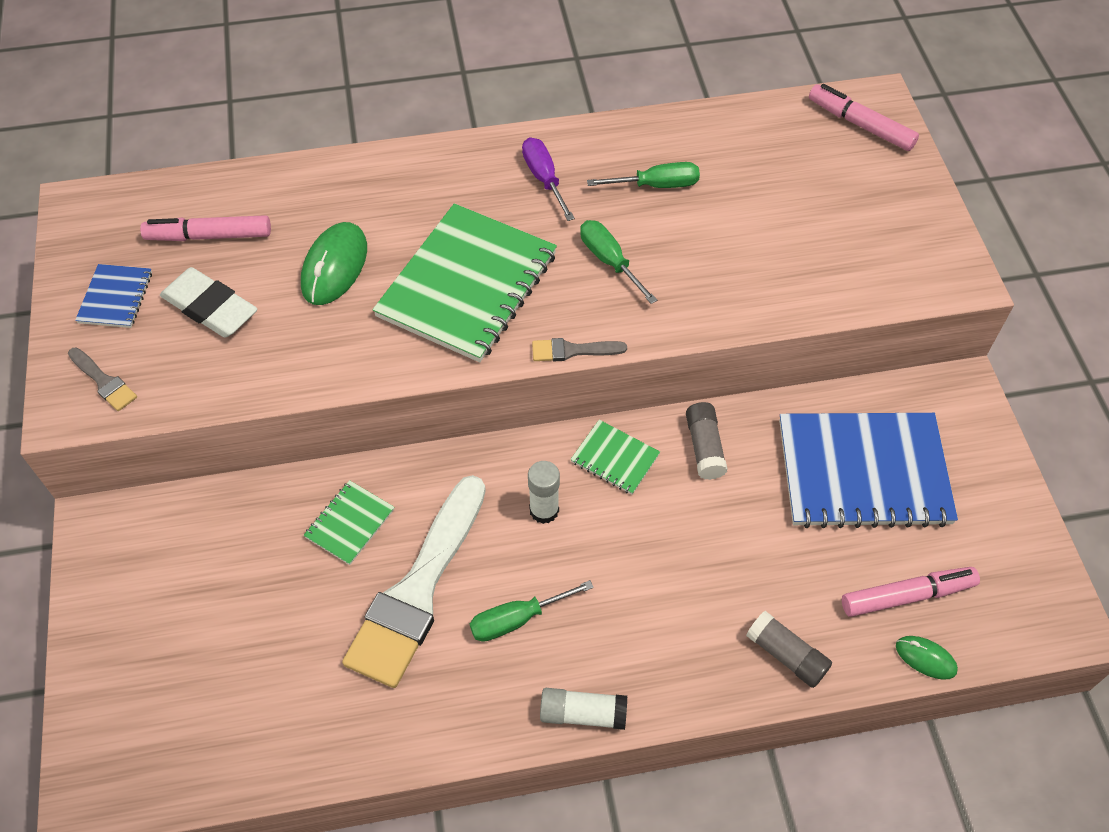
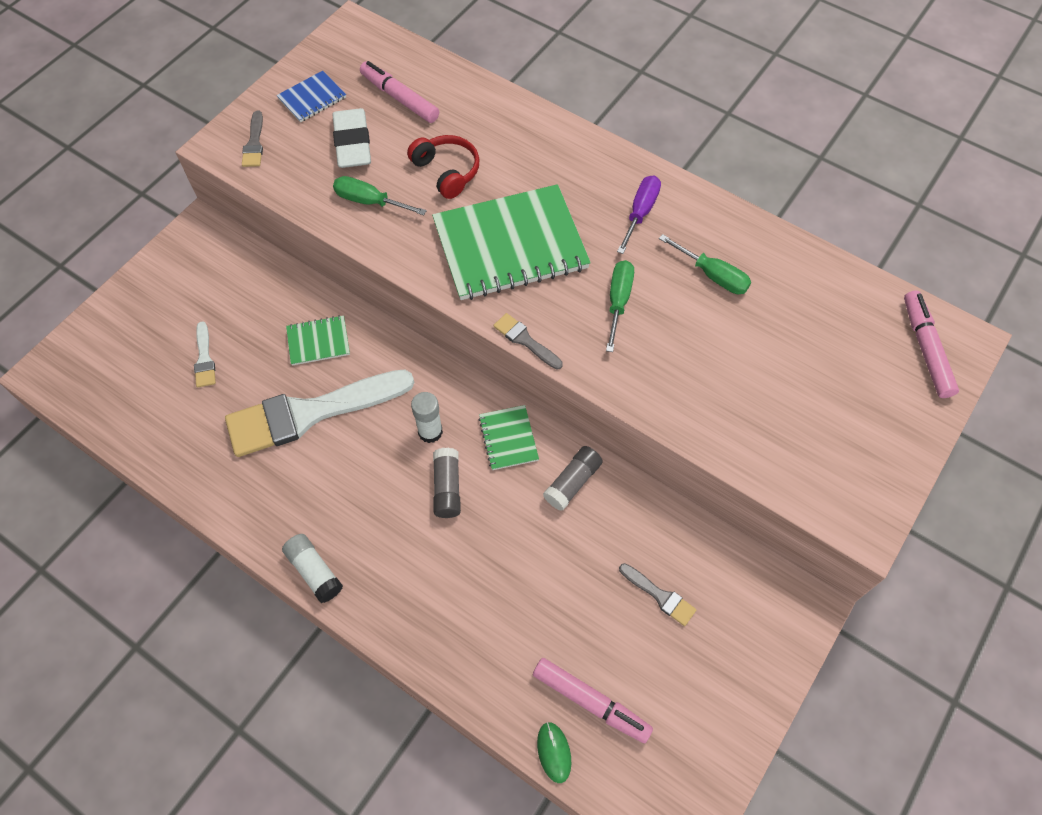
camera: 45 degrees right, 5 degrees up
(252, 634) = (204, 359): none -> white brush
(335, 267) = (447, 171): green mouse -> red headphones
(517, 619) = (342, 481): green screwdriver -> green screwdriver (370, 201)
(786, 655) = (468, 658): grey glue stick -> grey glue stick (447, 488)
(863, 472) = (660, 596): blue notebook -> grey brush

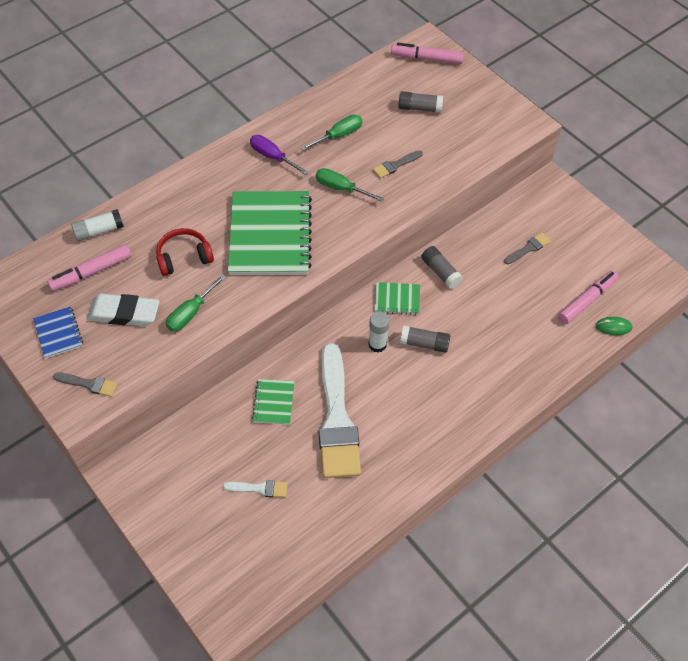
camera: 75 degrees left, 5 degrees down
(314, 571) = (466, 437): white glue stick -> white glue stick (99, 231)
(525, 340) = (354, 246): grey brush -> grey brush (395, 165)
(815, 361) = (419, 108): none -> grey glue stick

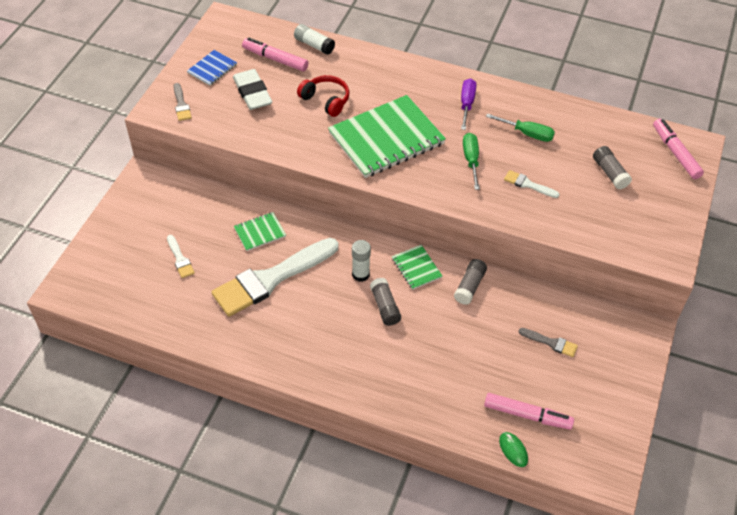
camera: 60 degrees right, 5 degrees down
(191, 313) = (279, 128): green screwdriver -> none
(395, 165) = (528, 184): grey brush -> white brush

